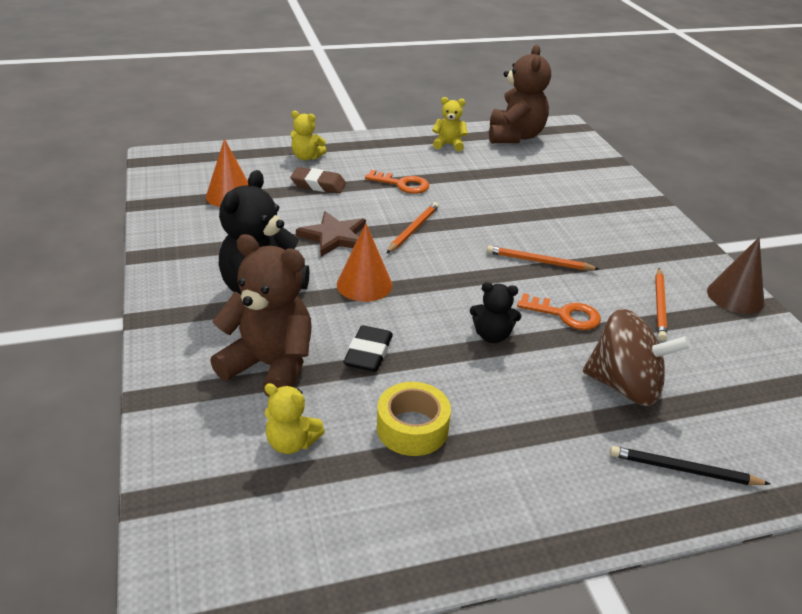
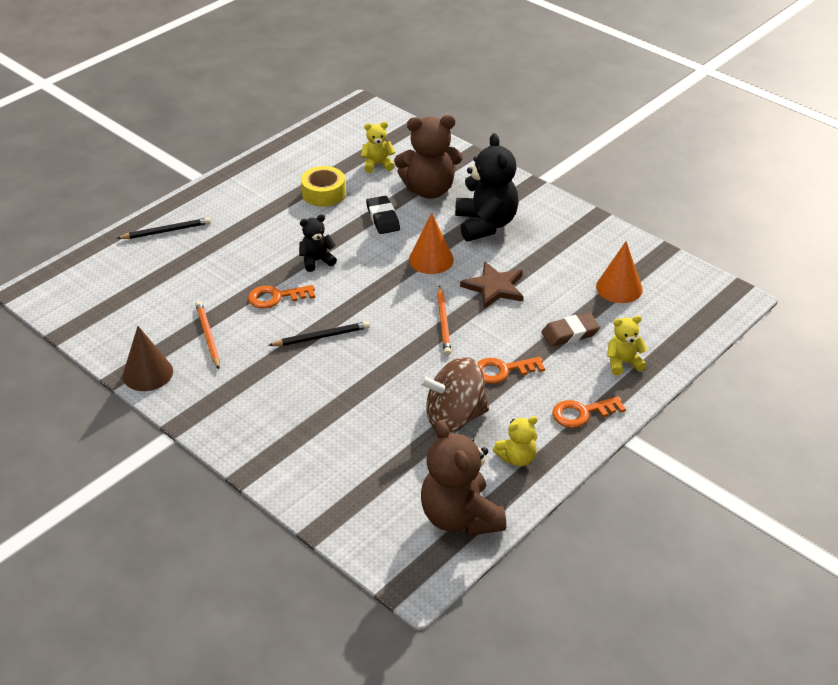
camera: 150 degrees right, 5 degrees up
(376, 147) = (582, 413): none -> orange key
(539, 261) = (321, 337): orange pencil -> black pencil
(625, 386) = (214, 263): brown spinning top -> brown spinning top (454, 417)

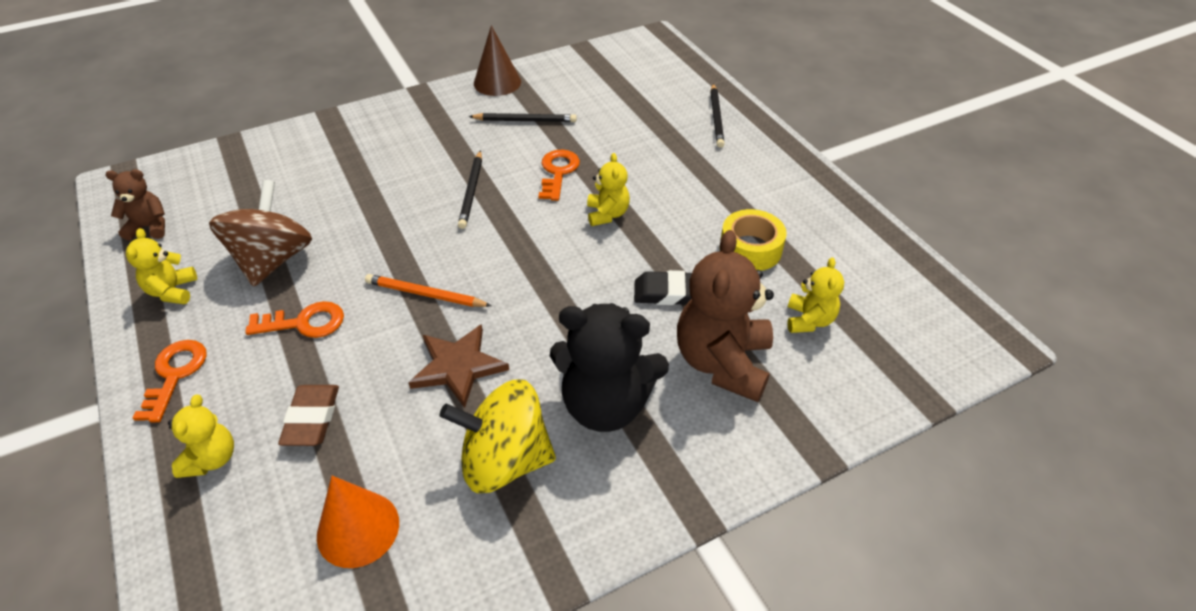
camera: 110 degrees right, 5 degrees up
(208, 336) = (525, 120): orange pencil -> black pencil
(316, 261) = (607, 214): black teddy bear -> yellow teddy bear
(431, 259) = (555, 317): orange cone -> none
(460, 517) = (149, 227): brown teddy bear -> brown teddy bear, size x0.52
(502, 370) = (304, 323): orange key -> orange key turned 75 degrees clockwise
(545, 250) = (504, 460): none -> yellow spinning top

